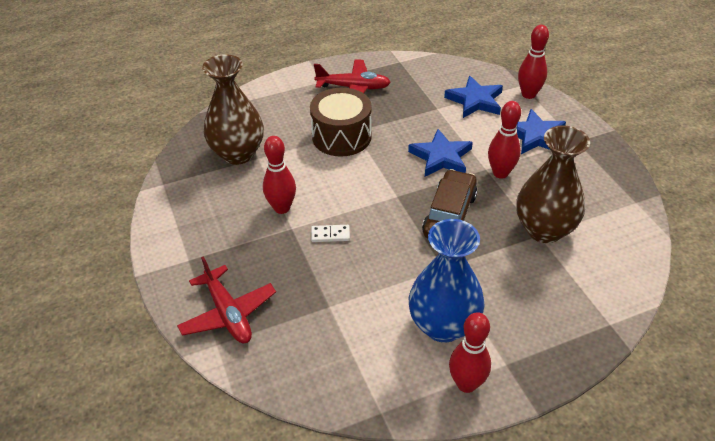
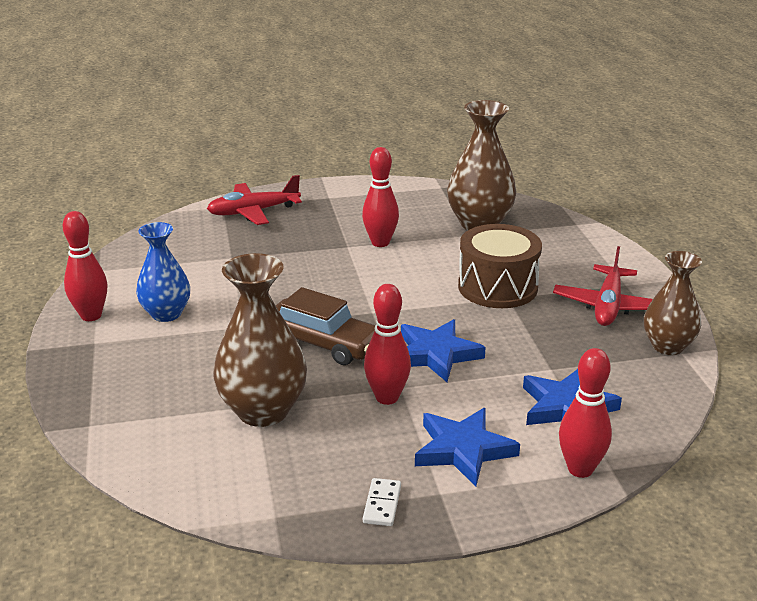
camera: 100 degrees right, 15 degrees down
(330, 235) = (327, 265): white domino -> white domino (382, 504)
(394, 66) = (667, 346): none -> brown vase
(443, 325) = (166, 314): blue vase -> blue vase, size x0.66

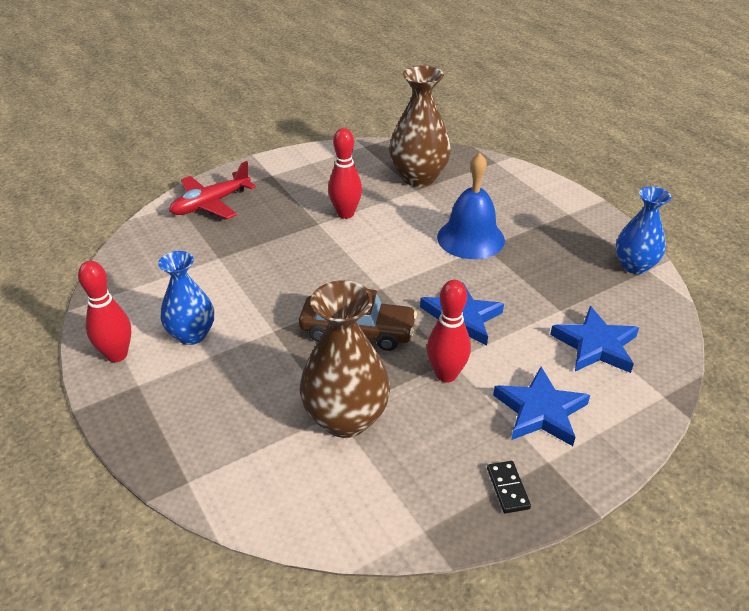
camera: 20 degrees left, 10 degrees up
(382, 504) = (507, 488): white domino -> black domino
(497, 287) = (470, 238): brown drum -> blue bell
(580, 469) = (641, 404): red bowling pin -> none
(608, 306) = (567, 237): red plane -> none
(667, 346) = (634, 266): brown vase -> blue vase

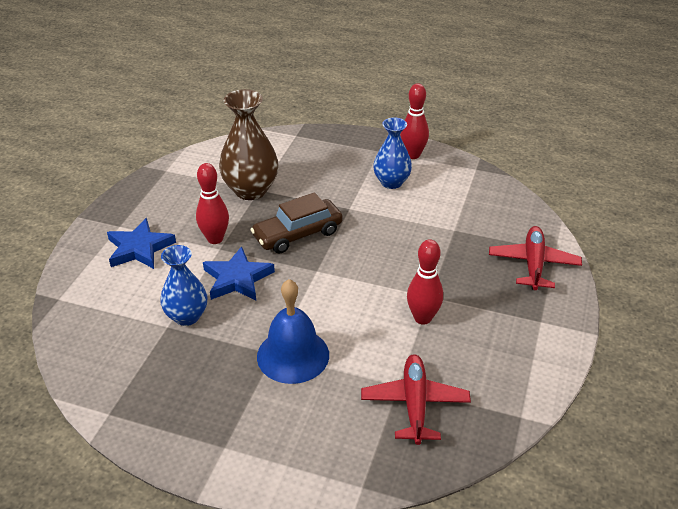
camera: 140 degrees right, 0 degrees up
(418, 177) = (414, 404): brown vase -> red plane
(507, 488) = (135, 204): black domino -> none
(595, 345) = (124, 311): blue star -> none
(634, 266) = (123, 411): blue vase -> blue vase (187, 316)

